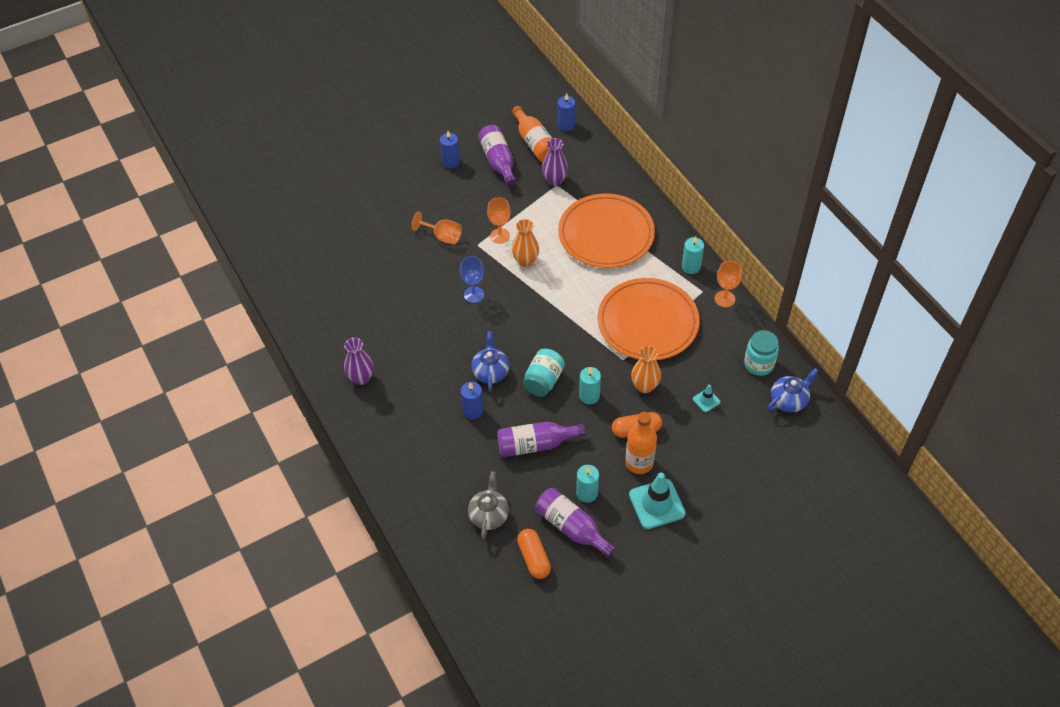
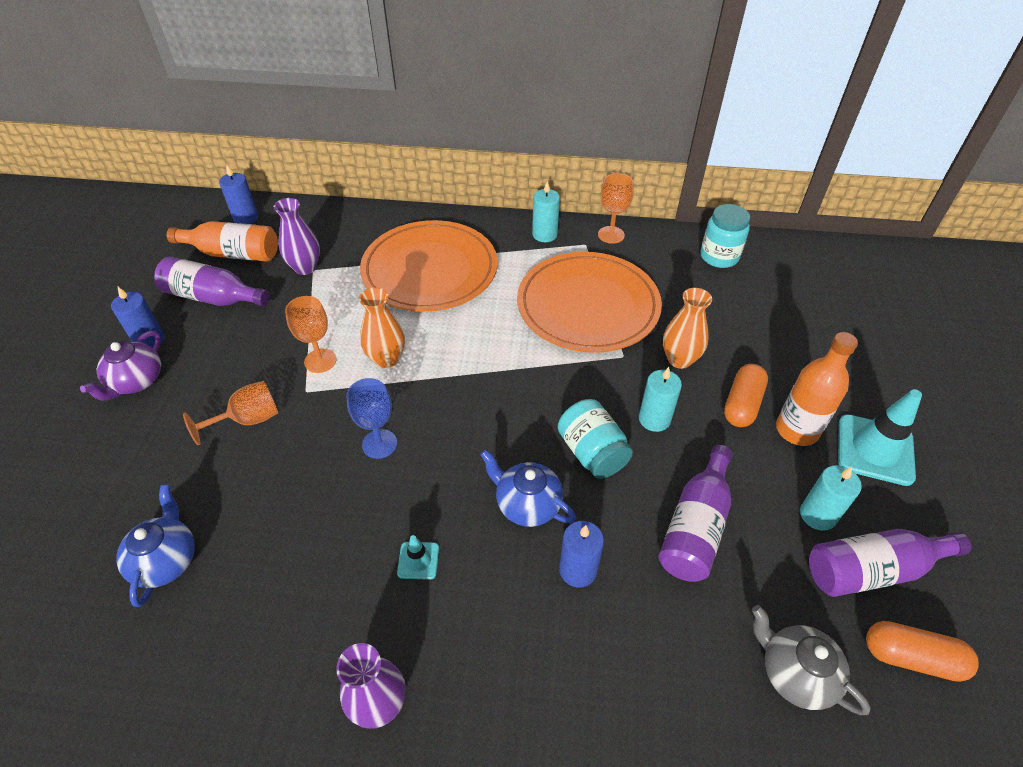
camera: 55 degrees left, 5 degrees down
(425, 179) = (136, 382): none -> purple teapot
(706, 400) = (740, 320): turquoise traffic cone -> turquoise traffic cone (418, 560)
(789, 400) = (784, 261): blue teapot -> blue teapot (166, 560)

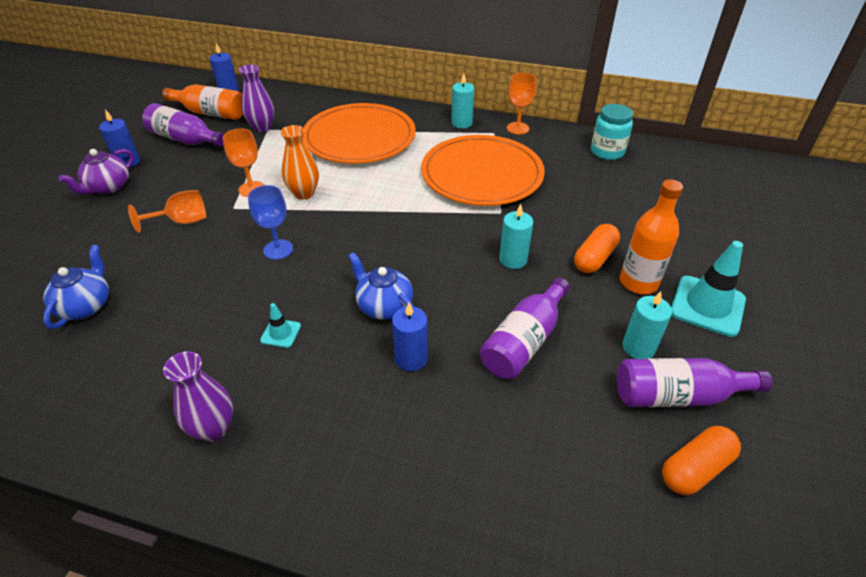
camera: 10 degrees right, 5 degrees down
(592, 452) = (451, 277): turquoise jar -> none
(679, 359) = (549, 220): orange vase -> none
(795, 673) = (580, 463): grey teapot -> none
(911, 657) = (695, 468): orange capsule -> orange capsule turned 60 degrees counterclockwise

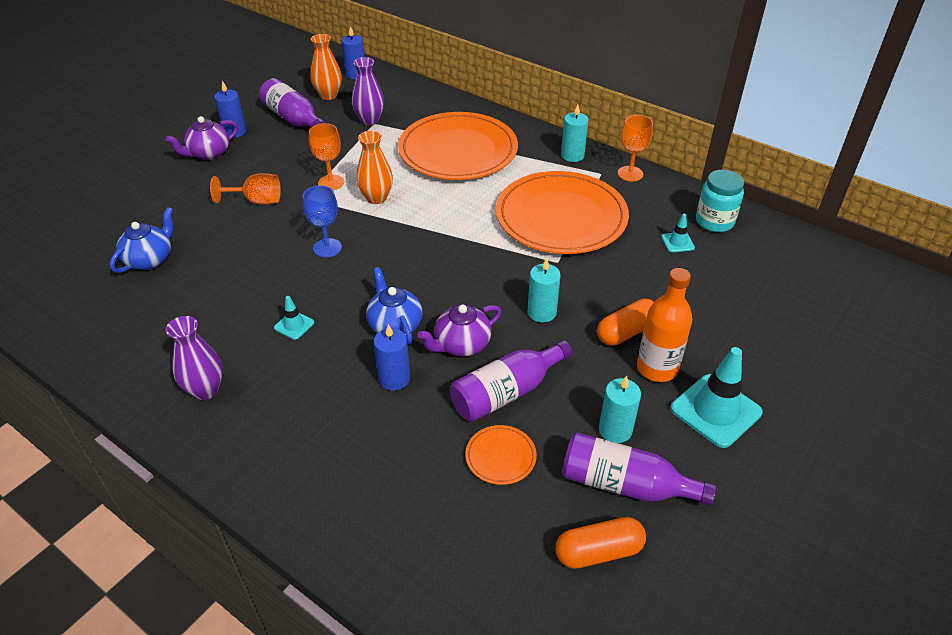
camera: 20 degrees right, 0 degrees up
(210, 113) = (328, 95): orange bottle -> orange vase
(457, 308) = (461, 345): none -> purple teapot
(554, 404) = (500, 457): none -> orange plate
(589, 174) = (677, 242): none -> turquoise traffic cone

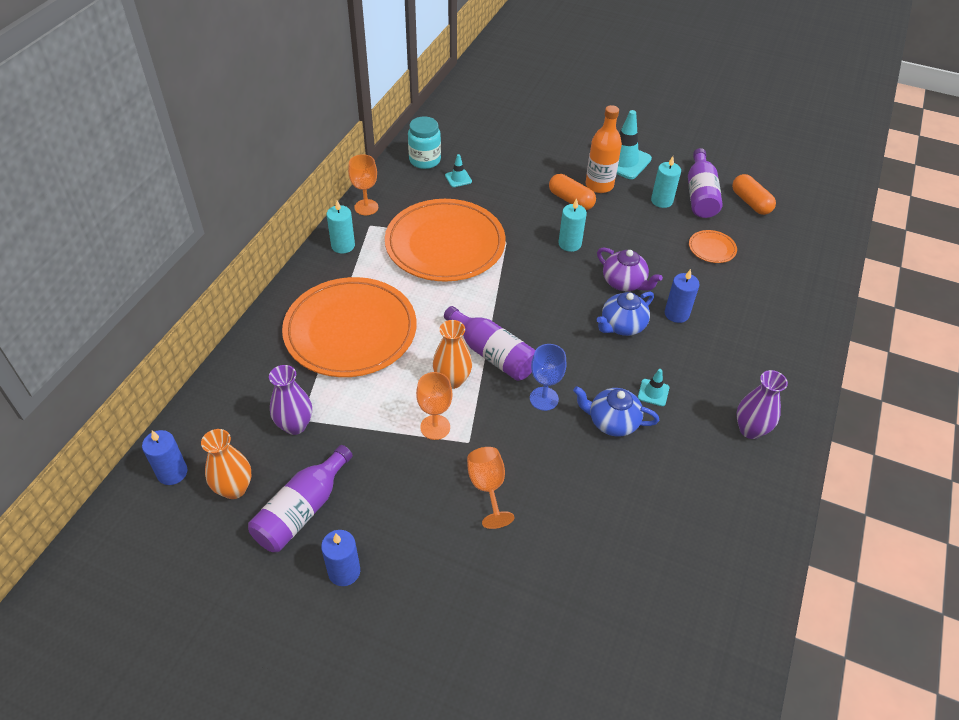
camera: 105 degrees left, 5 degrees up
(150, 259) = (619, 552): blue teapot -> blue teapot (612, 422)
(208, 153) = (403, 582): purple teapot -> none
(506, 392) = (657, 252): purple bottle -> purple bottle (492, 354)

